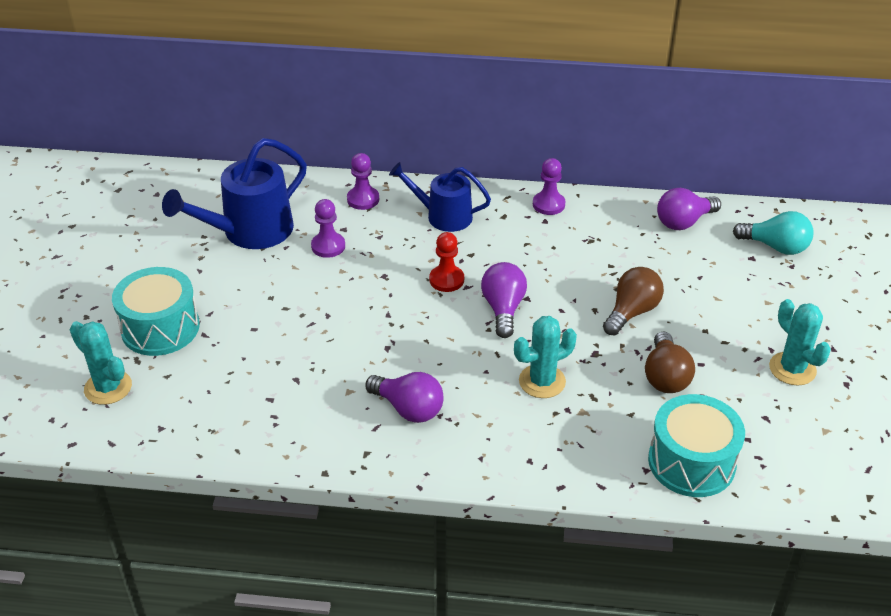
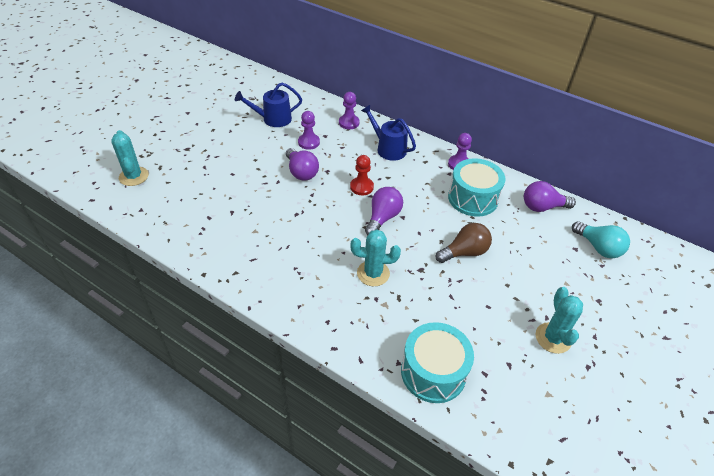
camera: 25 degrees right, 5 degrees up
(160, 328) = (185, 154): turquoise drum -> turquoise drum (473, 198)
(250, 231) = (273, 119): blue watering can -> blue watering can, size x0.65
(408, 409) = (280, 256): purple light bulb -> purple light bulb (301, 172)
(665, 376) = (457, 304): brown light bulb -> none

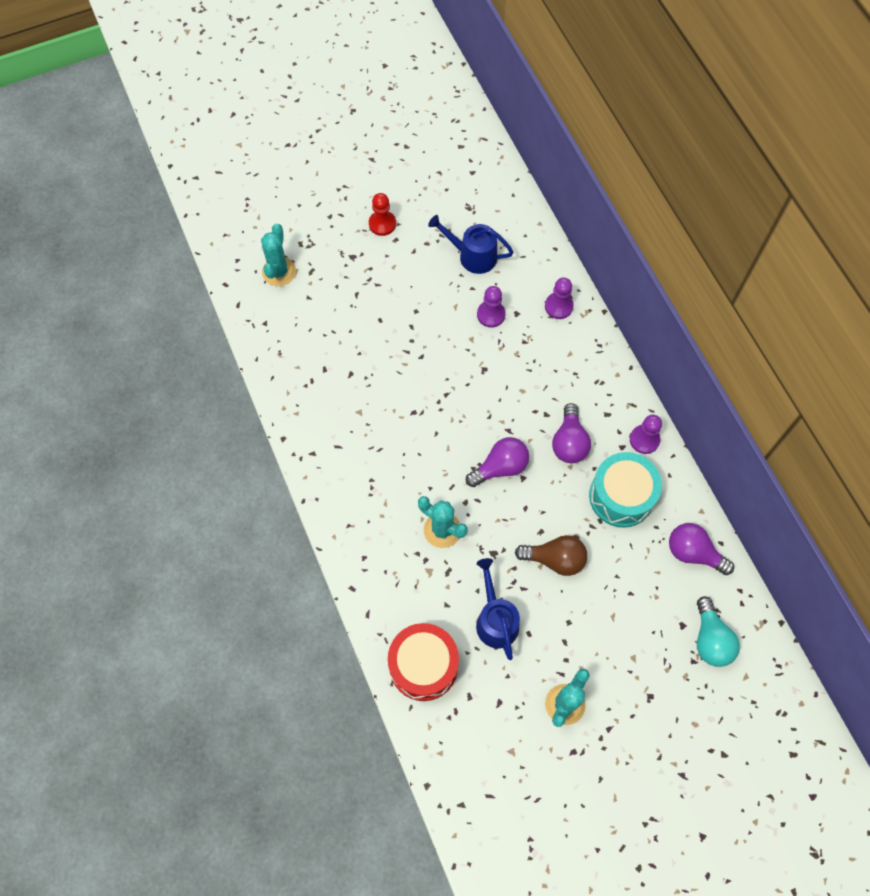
camera: 35 degrees right, 20 degrees up
(301, 172) = (454, 356): purple light bulb -> purple light bulb (569, 442)
(361, 187) = (506, 413): red pawn -> red pawn (382, 224)
(388, 148) = (577, 372): blue watering can -> blue watering can (495, 620)
(433, 372) = (423, 666): turquoise drum -> red drum

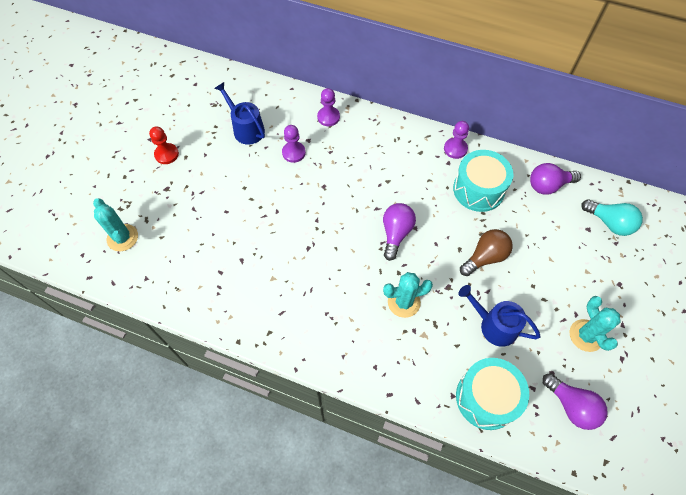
camera: 45 degrees left, 5 degrees down
(423, 666) = (486, 398): red drum -> turquoise drum
(473, 256) = (246, 129): blue watering can -> blue watering can turned 75 degrees clockwise
(569, 442) = (418, 185): purple light bulb -> purple light bulb (571, 406)

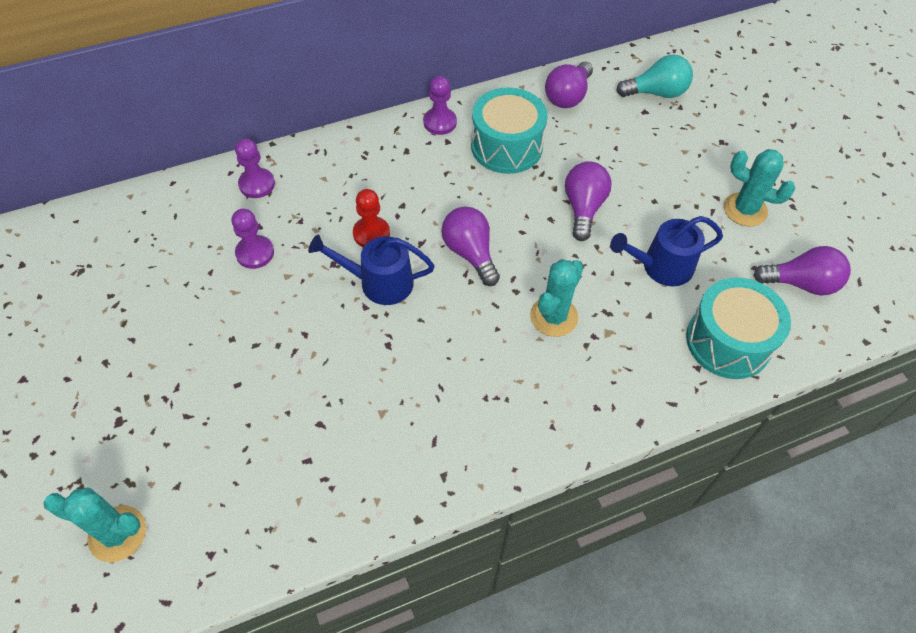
camera: 45 degrees left, 5 degrees down
(166, 154) = (72, 379): red pawn -> red pawn (371, 234)
(246, 129) = (159, 269): blue watering can -> blue watering can (379, 282)
(485, 257) = (583, 208): brown light bulb -> purple light bulb

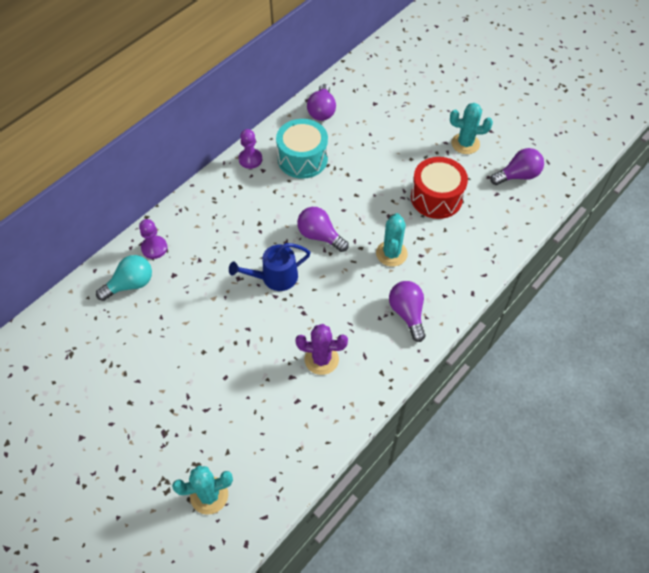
camera: 25 degrees left, 0 degrees up
(255, 253) = (183, 293): purple pawn -> none
(371, 234) = (251, 249): red pawn -> none
(373, 419) = (321, 359): none -> purple cactus
(583, 208) = (372, 180): purple light bulb -> purple light bulb (407, 313)
(656, 93) = (375, 88): turquoise light bulb -> turquoise light bulb (130, 284)
(661, 266) = (436, 198): blue watering can -> red drum
(728, 341) = (496, 226): turquoise drum -> none

